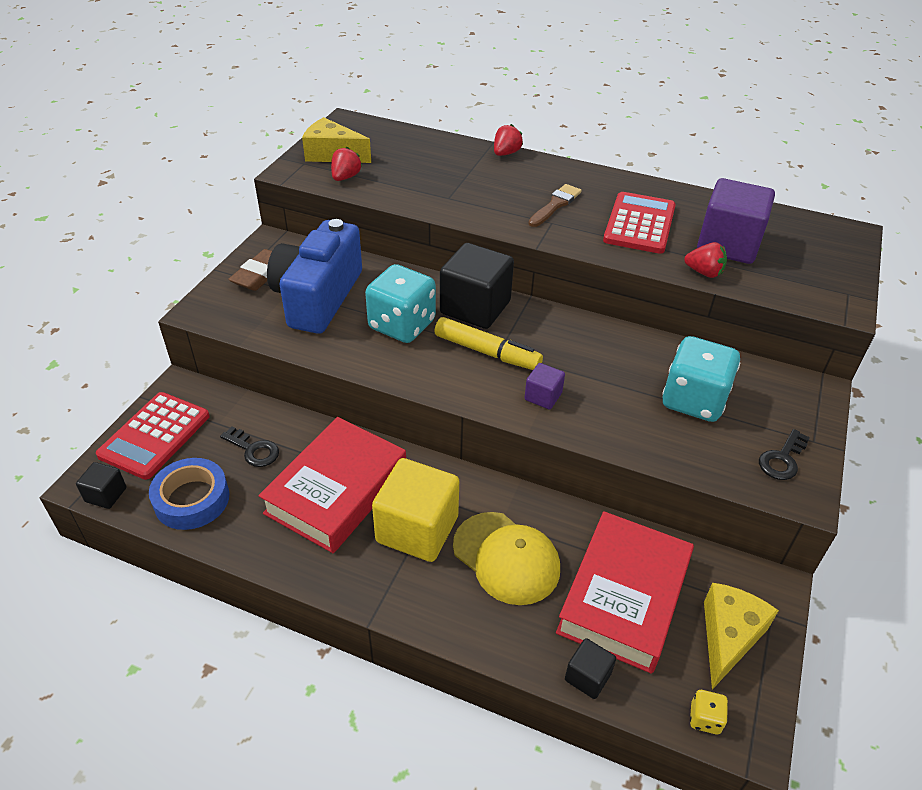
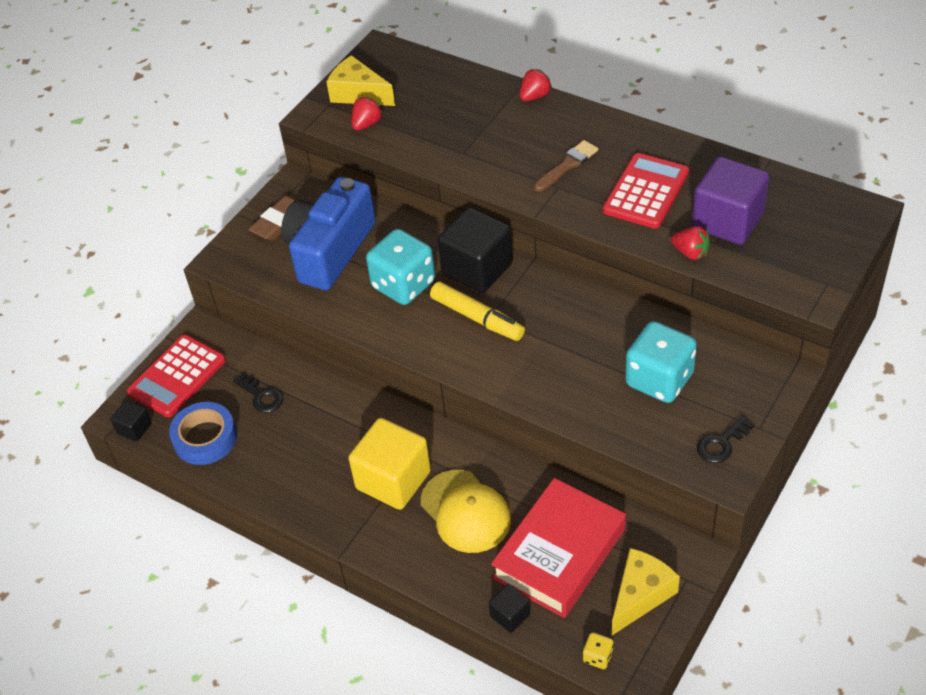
camera: 15 degrees right, 5 degrees up
(336, 491) = (329, 440): red book -> none
(543, 396) = (518, 367): purple cube -> none

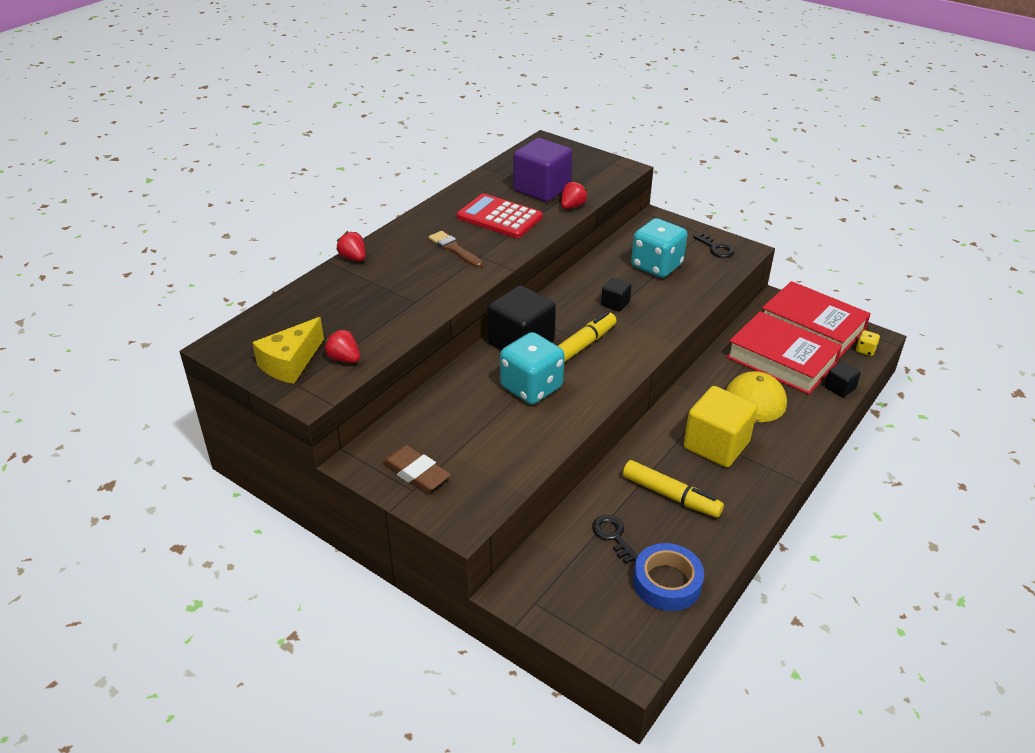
camera: 90 degrees left, 10 degrees down
(134, 429) = (651, 649): black cube -> black cube (615, 303)
(177, 376) = (578, 611): red calculator -> none
(261, 396) = (613, 536): black key -> black key turned 75 degrees counterclockwise
(315, 440) = (671, 496): none -> yellow marker
(330, 250) = (471, 435): blue camera -> none
(640, 595) = (811, 327): yellow cheese -> red book

